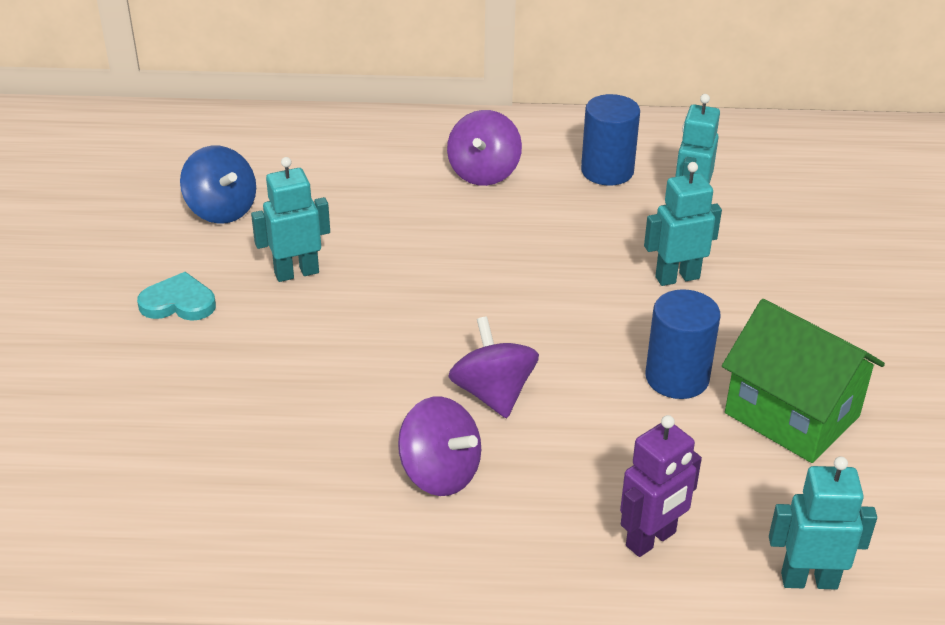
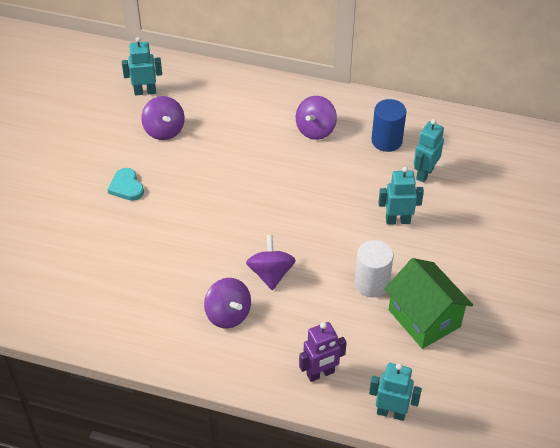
camera: 15 degrees right, 10 degrees up
(178, 303) = (126, 187): turquoise heart -> turquoise heart turned 135 degrees counterclockwise
(221, 210) = (164, 130): blue spinning top -> purple spinning top
(296, 273) = (192, 179): turquoise robot -> turquoise robot (145, 91)
(677, 378) = (371, 283): blue cylinder -> white cylinder

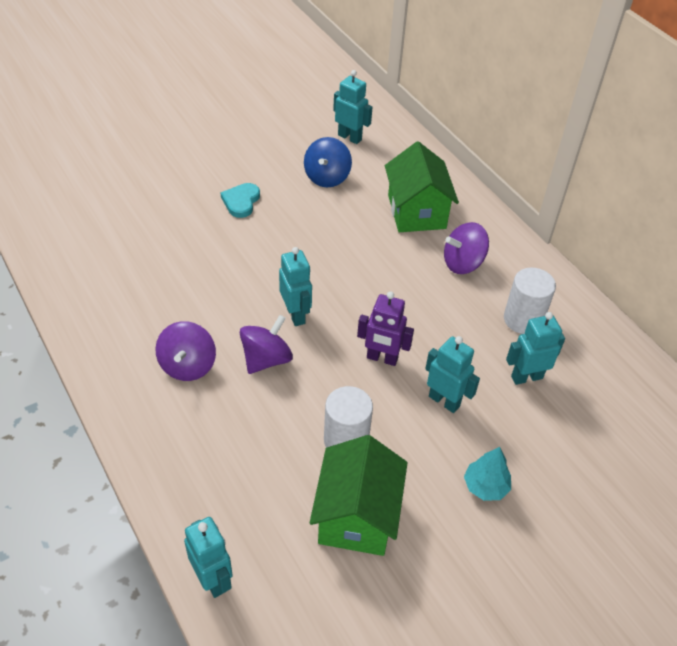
camera: 40 degrees right, 0 degrees up
(164, 130) = (327, 177): purple spinning top -> blue spinning top
(250, 115) = (416, 212): none -> green house
(255, 234) = (296, 314): none -> turquoise robot
(320, 374) = (197, 484): purple robot -> purple robot (382, 358)
(386, 141) = (523, 319): blue cylinder -> white cylinder
(469, 250) = (485, 486): none -> turquoise tree

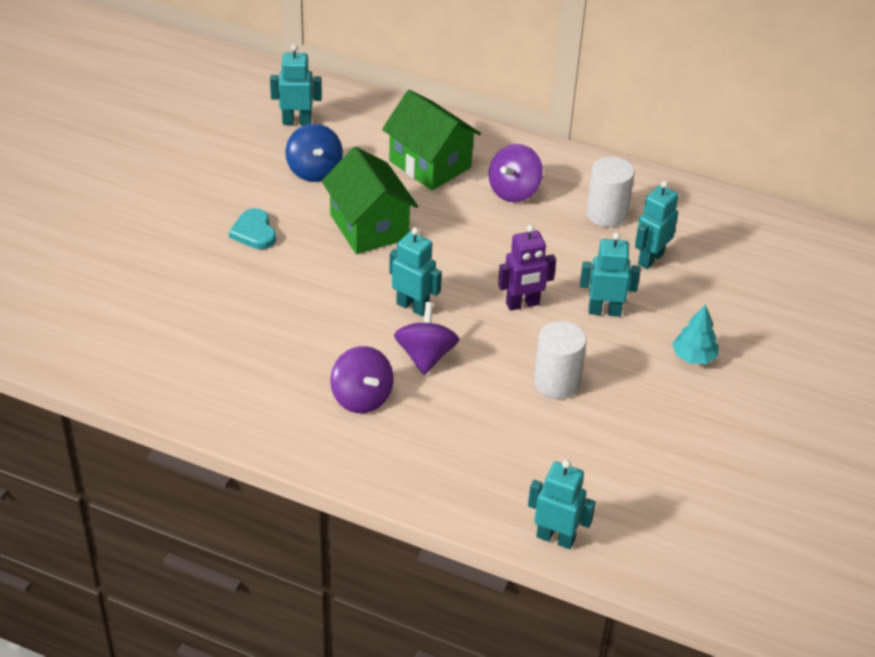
camera: 35 degrees left, 5 degrees down
(357, 516) = (619, 431): green house -> green house (369, 227)

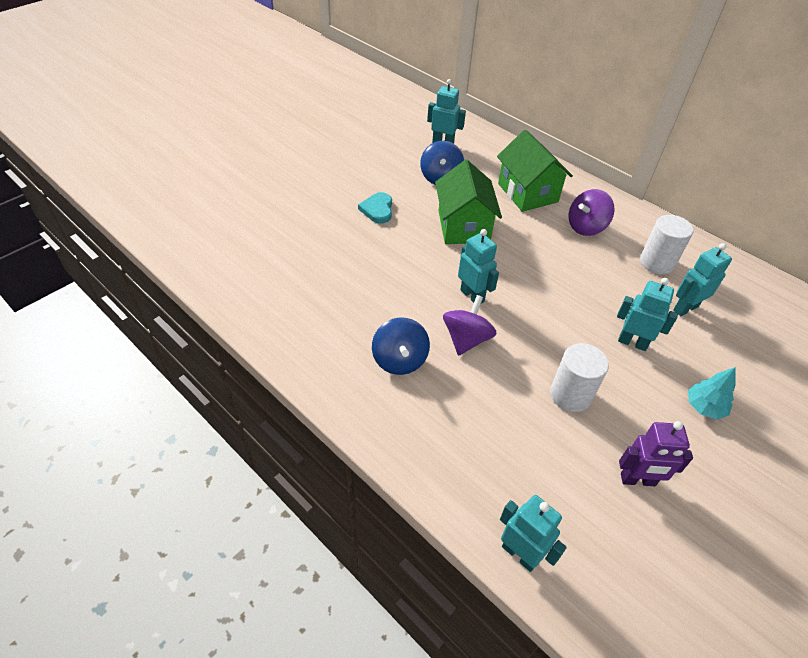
camera: 20 degrees right, 5 degrees up
(361, 397) = (400, 360): purple spinning top -> blue spinning top
(522, 304) = (563, 318): purple robot -> purple robot (637, 480)

